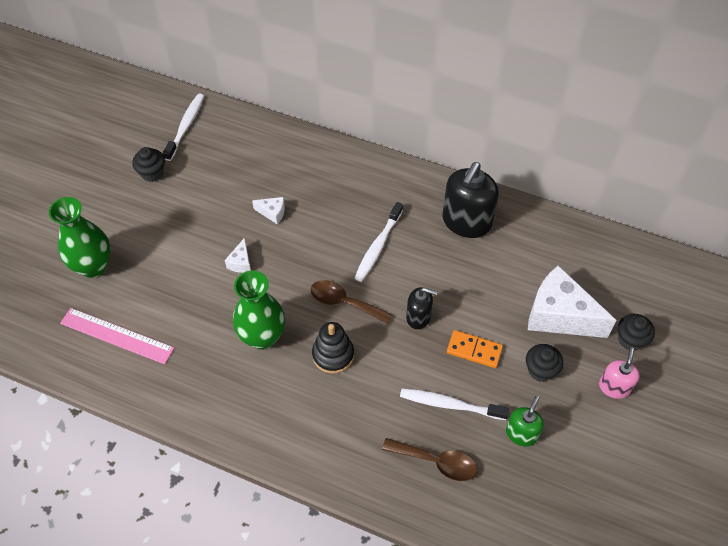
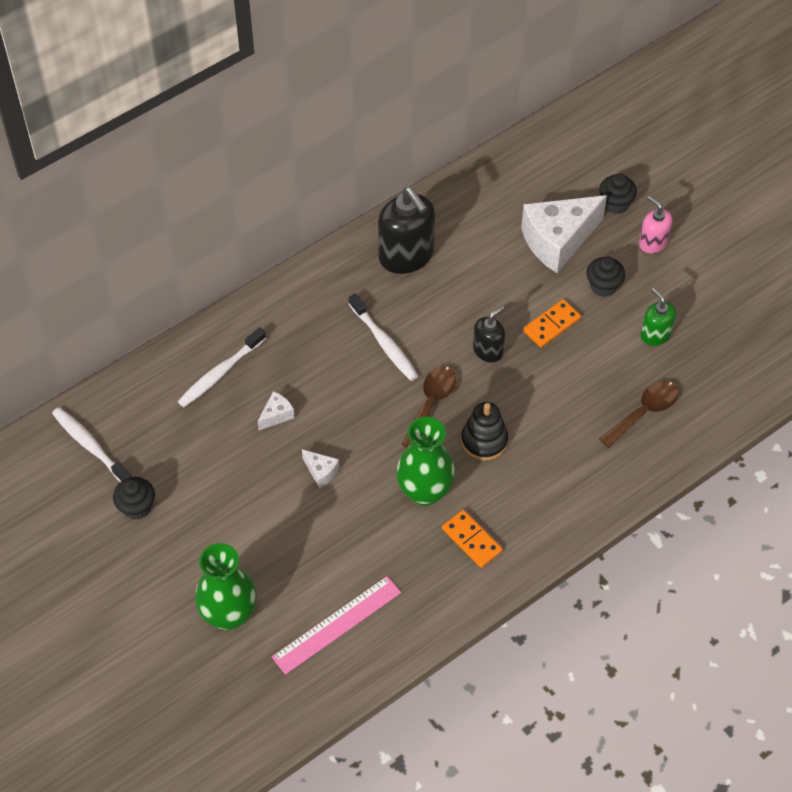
camera: 60 degrees left, 0 degrees up
(237, 390) = (472, 540): none -> orange domino
(344, 302) = (431, 403): brown spoon -> brown spoon turned 150 degrees clockwise
(450, 405) = (595, 372): white toothbrush -> white toothbrush (220, 373)

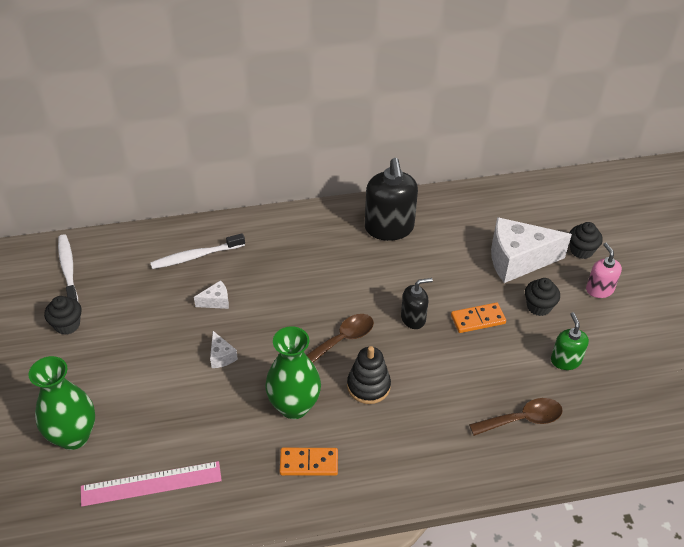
camera: 25 degrees right, 10 degrees down
(384, 342) = (333, 281): white toothbrush -> none
(472, 540) = (309, 463): orange domino -> orange domino turned 75 degrees counterclockwise

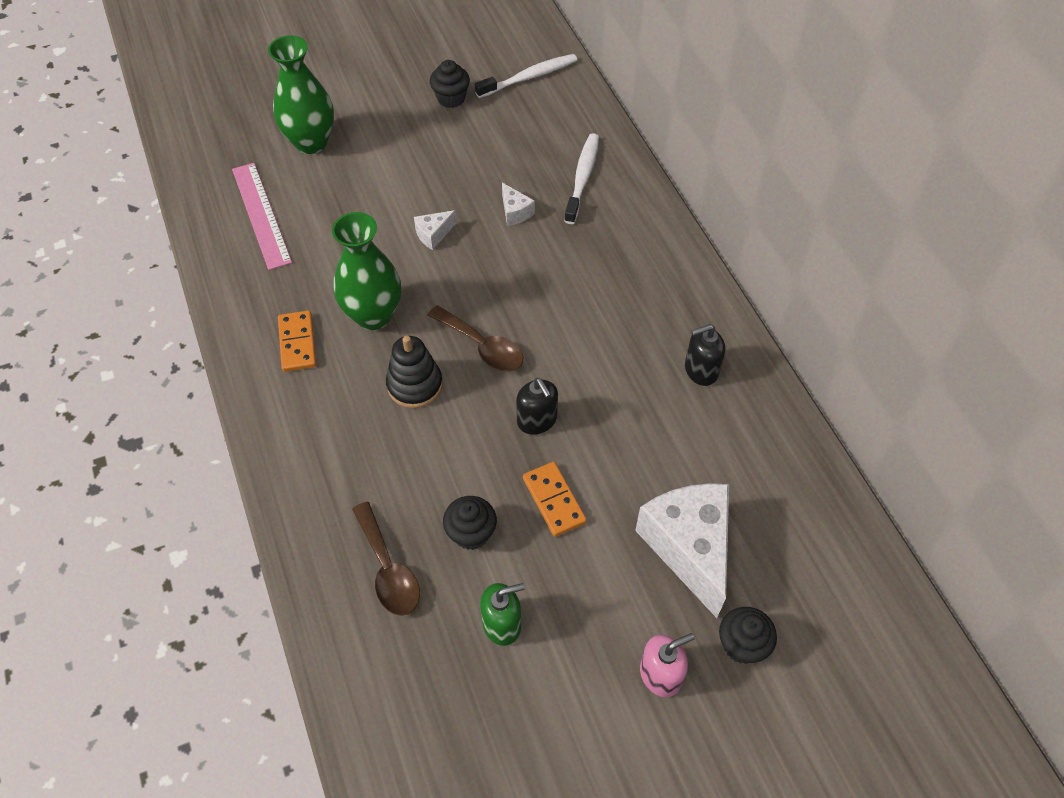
camera: 80 degrees right, 10 degrees up
(196, 256) = (582, 178): white toothbrush -> white toothbrush turned 45 degrees clockwise
(389, 228) = (700, 370): black soap dispenser -> black soap dispenser, size x0.55
(538, 306) = (599, 582): black cupcake -> black cupcake (471, 533)

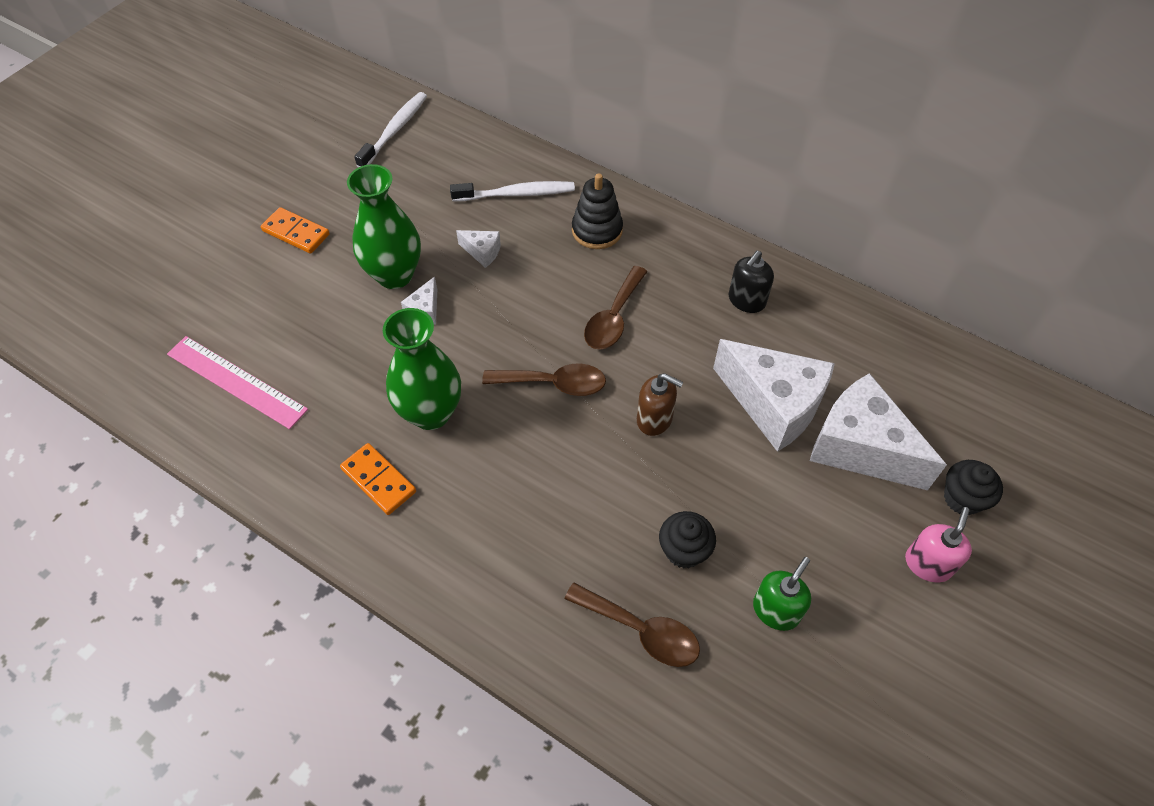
camera: 35 degrees left, 0 degrees up
(311, 142) = (230, 287): green vase -> green vase (395, 275)
(415, 385) = (523, 452): black stacking toy -> black stacking toy (597, 230)
(451, 98) = (337, 182): black cupcake -> none
(537, 420) = (654, 419): black soap dispenser -> brown soap dispenser
(554, 500) = (726, 477): orange domino -> orange domino (296, 233)
(574, 322) = (613, 318): none -> brown spoon
(582, 178) = (516, 194): white toothbrush -> white toothbrush turned 105 degrees clockwise
(645, 468) = (773, 405): none -> white cheese

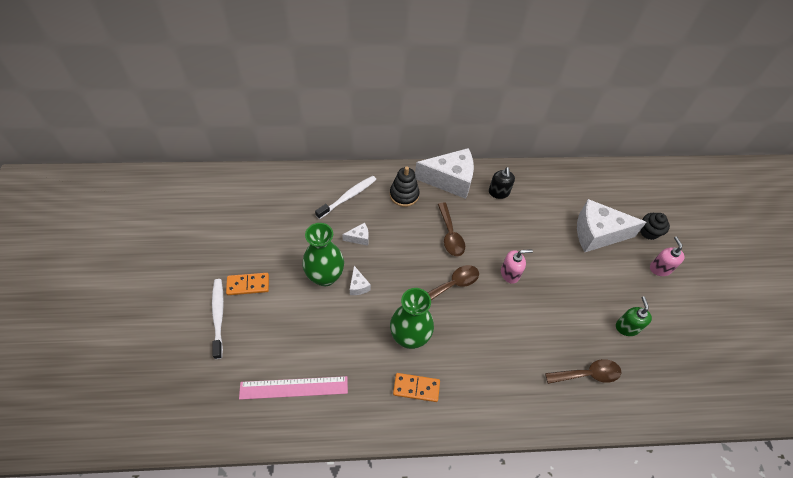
camera: 40 degrees left, 0 degrees up
(394, 131) = (250, 196): white toothbrush -> white toothbrush (218, 316)
(654, 419) = (510, 273): brown soap dispenser -> pink soap dispenser
(684, 550) = (573, 326): black cupcake -> none
(773, 405) = (550, 236): white cheese -> white cheese (450, 180)

